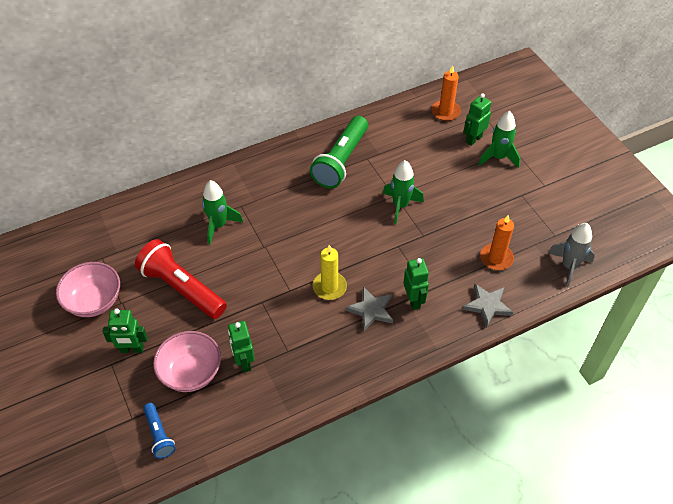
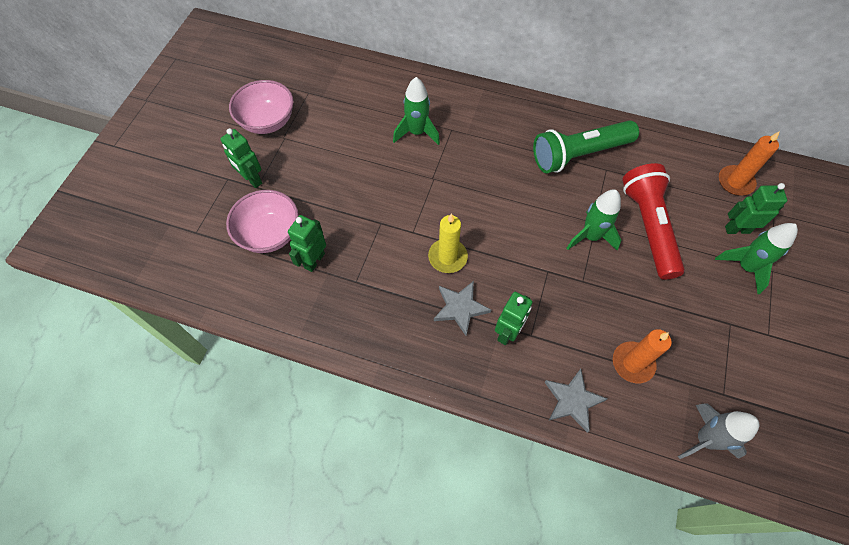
camera: 45 degrees right, 10 degrees up
(159, 435) = (198, 262): blue flashlight -> none
(182, 288) = (335, 161): red flashlight -> red flashlight (648, 227)

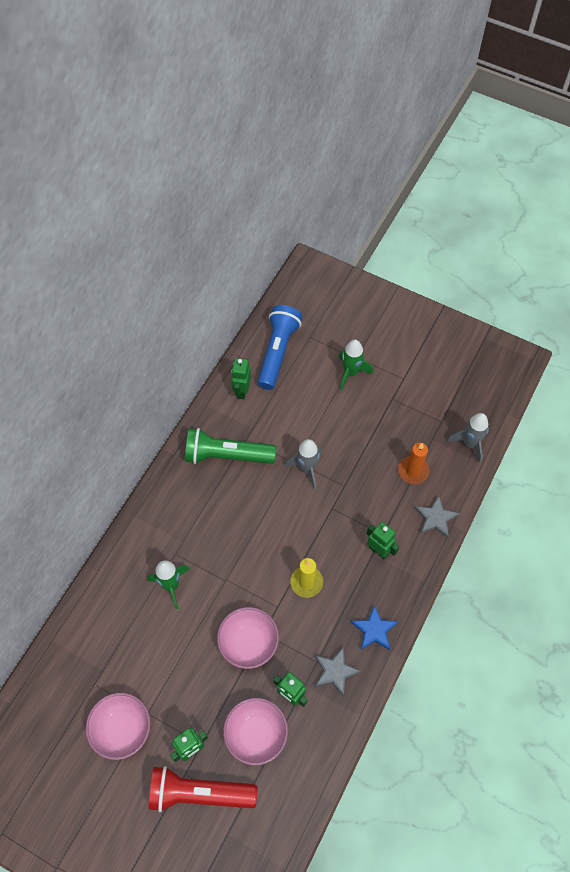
camera: 80 degrees left, 0 degrees up
(367, 211) = (248, 643): none -> pink bowl
(403, 340) = (374, 630): none -> blue star
(460, 308) = (353, 581): grey star -> grey star (335, 671)
(579, 154) = (227, 455): green flashlight -> green flashlight turned 105 degrees clockwise
(590, 236) = (307, 469): green rocket -> grey rocket
(648, 227) = (306, 425): red flashlight -> red flashlight (199, 793)
(735, 182) = (277, 352): orange candle -> blue flashlight
(737, 229) = (319, 366): green robot -> green robot (242, 391)

